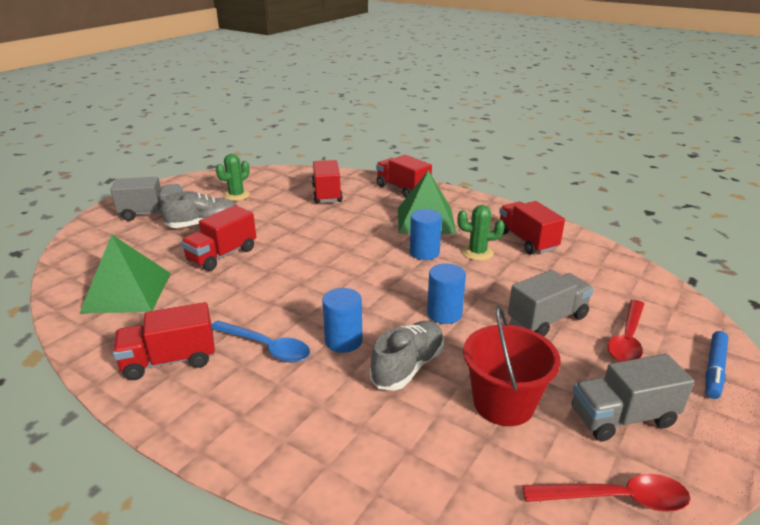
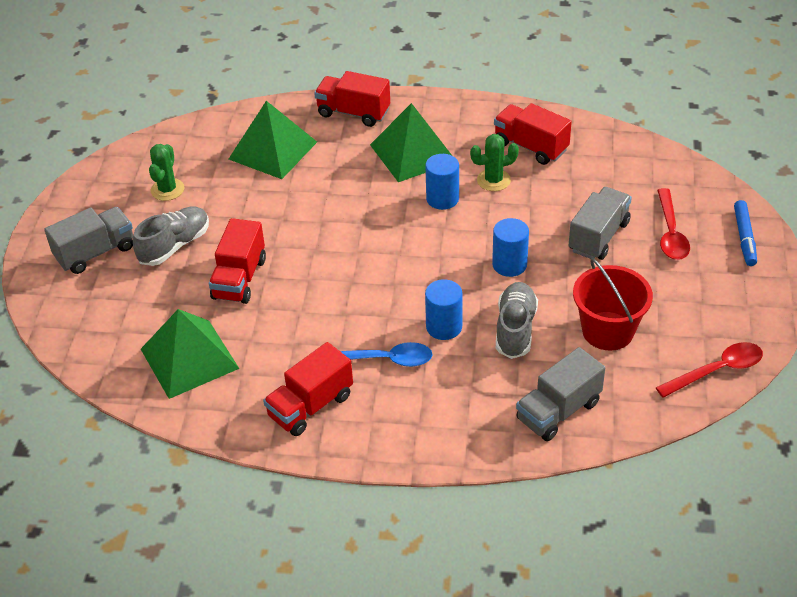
camera: 25 degrees left, 15 degrees up
(327, 194) = (273, 150): red truck -> green pyramid
(622, 417) = (696, 308): grey truck -> grey truck (558, 411)

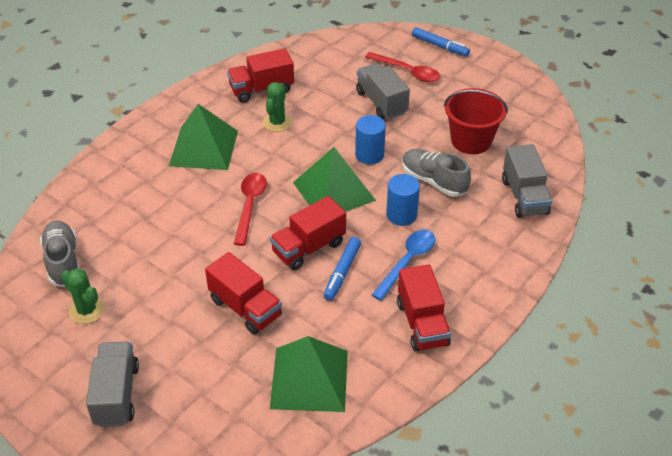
camera: 60 degrees left, 0 degrees up
(174, 246) = (164, 334): grey shoe -> grey shoe (63, 261)
(273, 150) = (112, 223): green pyramid -> green pyramid (334, 191)
(331, 320) = (342, 272): none -> blue marker
(353, 113) = (121, 158): red truck -> red truck (308, 248)
(442, 199) = (270, 156): blue cylinder -> none
(716, 371) = (542, 113): red spoon -> red spoon (250, 206)

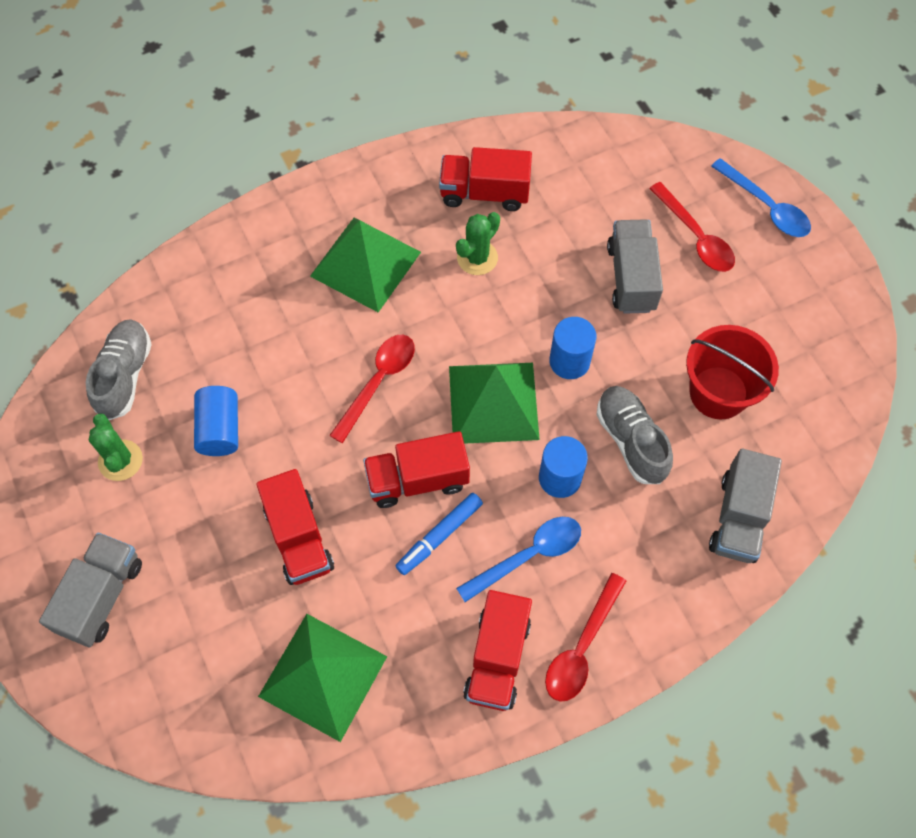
camera: 25 degrees right, 20 degrees up
(152, 268) = (220, 429): none -> blue cylinder
(439, 46) = (766, 206): blue marker -> blue spoon
(472, 297) = (581, 647): none -> red spoon

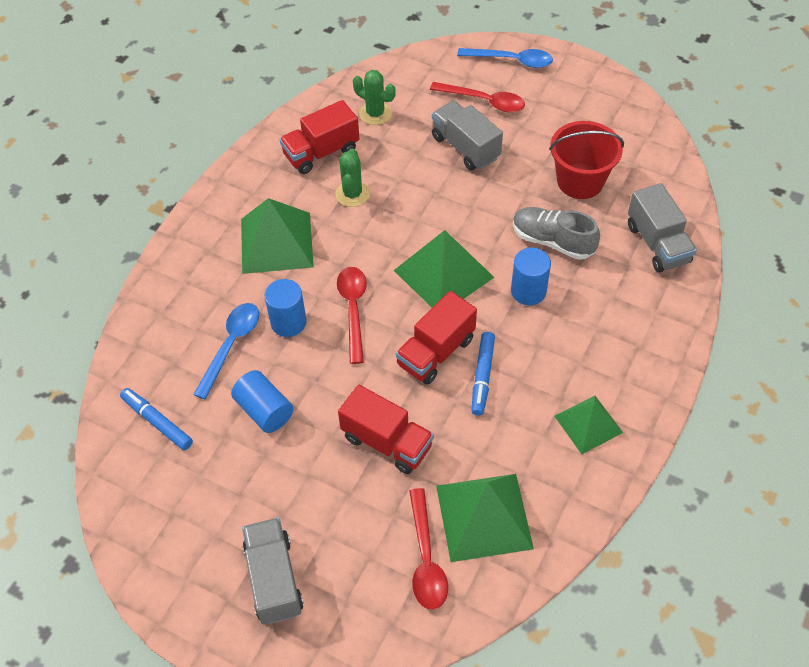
camera: 35 degrees left, 10 degrees down
(120, 460) = (205, 480): green cactus -> green cactus (375, 113)
(125, 376) = (157, 422): grey shoe -> blue marker
(497, 658) = (588, 424): red truck -> green pyramid
(528, 556) = (551, 350): blue spoon -> blue spoon (231, 345)
(569, 361) = (471, 219): blue cylinder -> blue cylinder (288, 322)
(581, 647) = (634, 381): red spoon -> red spoon (426, 558)

